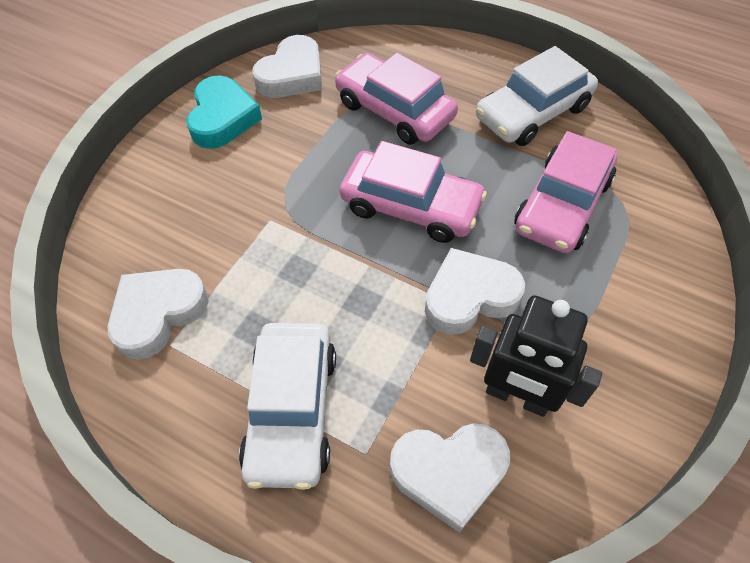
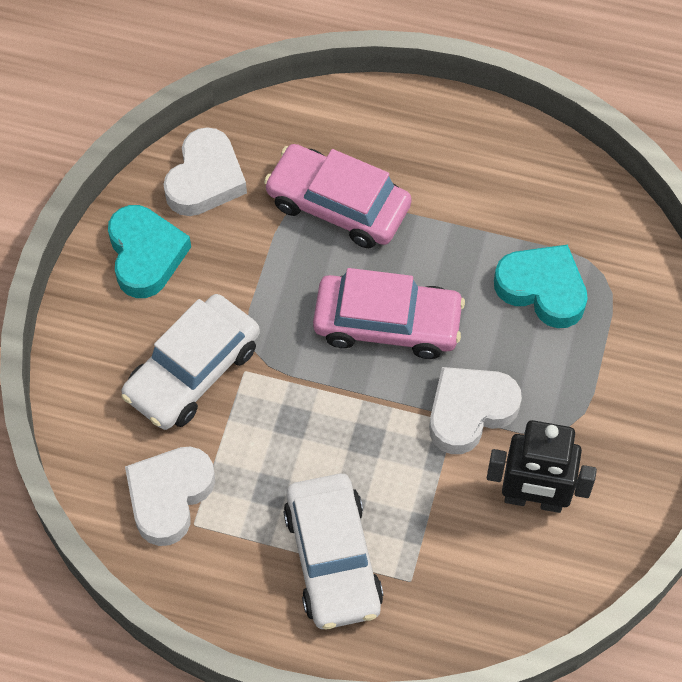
camera: 15 degrees left, 5 degrees up
(449, 473) = (487, 580): white heart -> none
(532, 112) = (491, 177): white car -> white car (192, 371)
(562, 205) = (542, 289): pink car -> turquoise heart

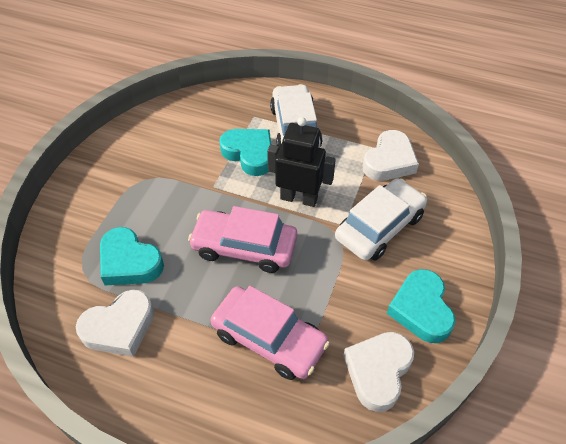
camera: 175 degrees left, 10 degrees down
(405, 492) = (249, 154): none -> turquoise heart
(470, 411) = (201, 191): white heart -> white heart (119, 327)
(533, 499) = (176, 146): black robot -> black robot (299, 198)

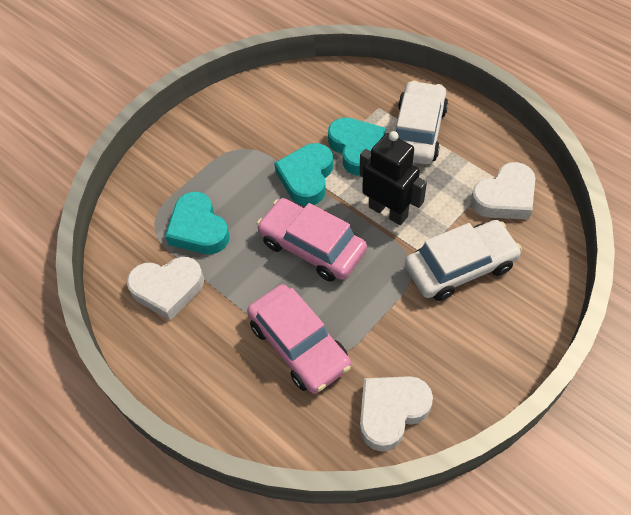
camera: 25 degrees right, 5 degrees up
(421, 309) = (464, 366): turquoise heart -> turquoise heart (306, 177)

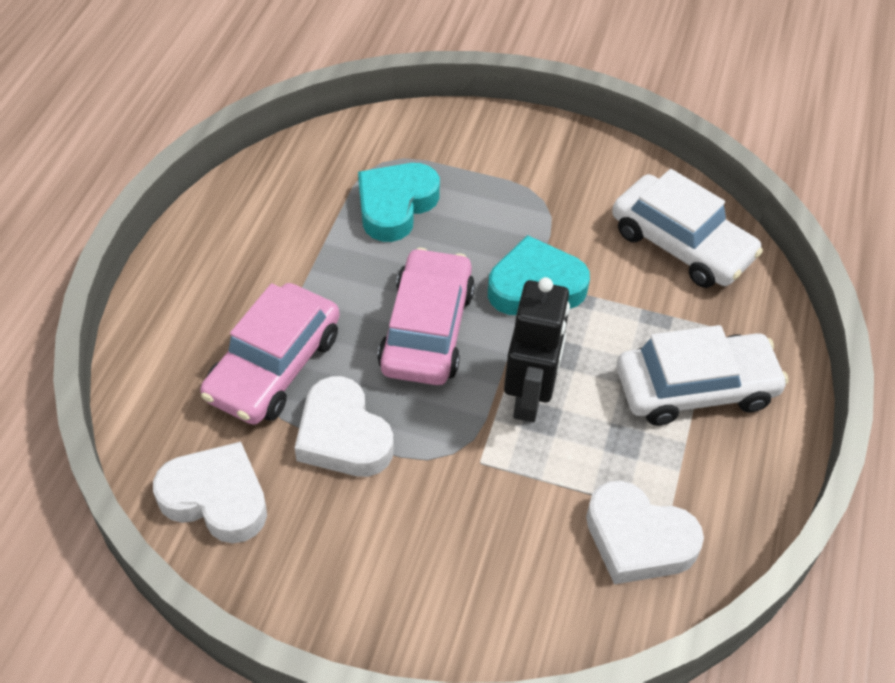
camera: 60 degrees right, 5 degrees down
(167, 289) = (296, 210): white heart -> white heart (343, 436)
(357, 149) = (618, 325): turquoise heart -> none
(460, 267) = (479, 514): white car -> white car (681, 244)

